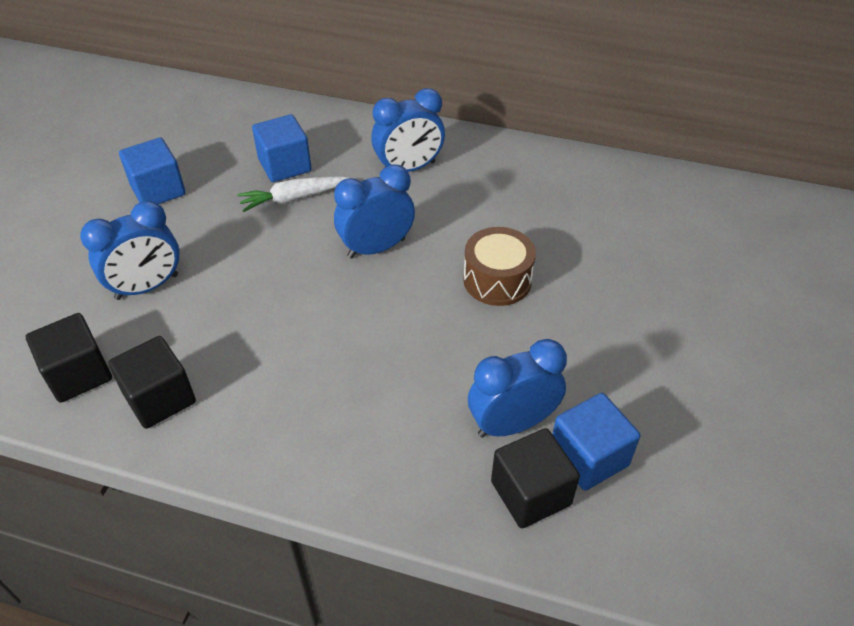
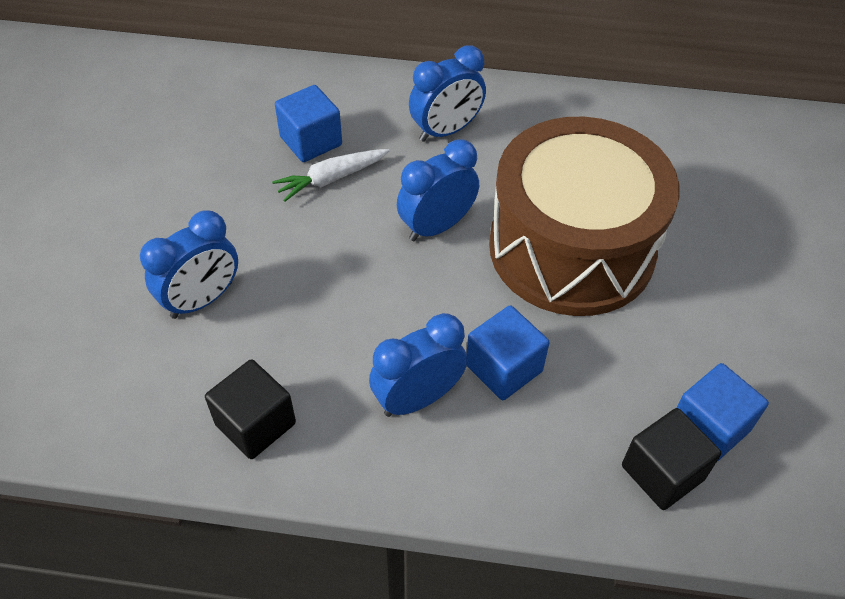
camera: 10 degrees left, 5 degrees up
(78, 374) = (158, 408): black cube -> none
(158, 190) = (178, 185): blue cube -> blue cube (503, 368)
(497, 280) = (571, 248): brown drum -> brown drum, size x2.31
(512, 424) = (626, 402): blue clock -> blue clock (418, 398)

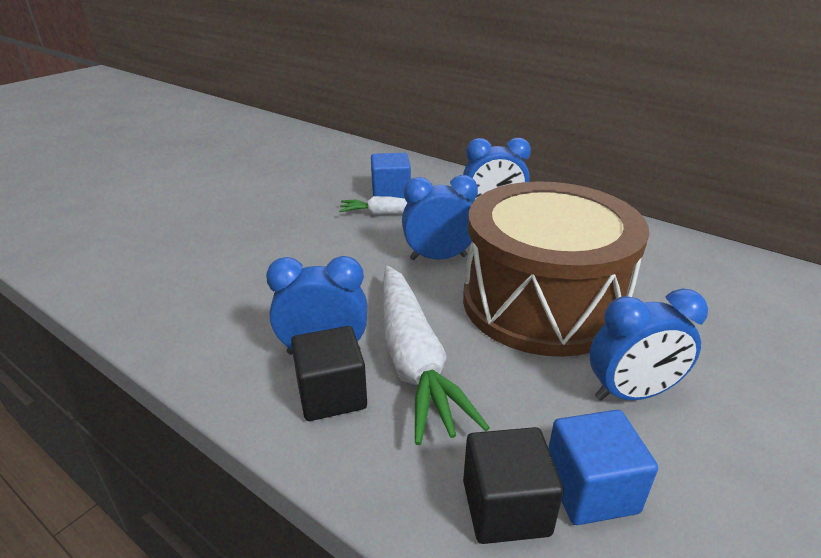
camera: 30 degrees right, 20 degrees down
(202, 300) = (237, 246): blue clock -> blue clock (631, 393)
(255, 423) = (193, 321): black cube -> black cube (331, 395)
(503, 368) = (414, 359): blue cube -> white carrot

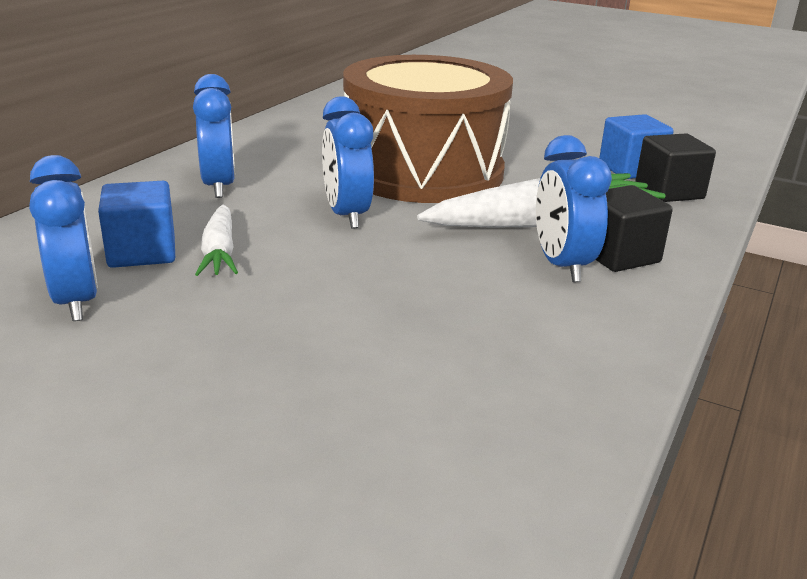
camera: 100 degrees left, 5 degrees down
(631, 393) = (530, 152): blue clock -> blue clock (76, 301)

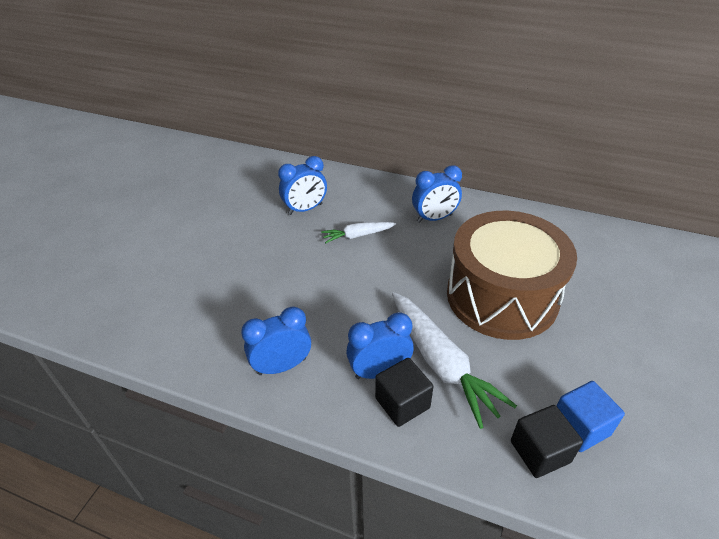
camera: 85 degrees right, 15 degrees up
(142, 252) = (351, 214): blue cube -> none
(347, 215) = (416, 271): blue clock -> blue clock (282, 366)

